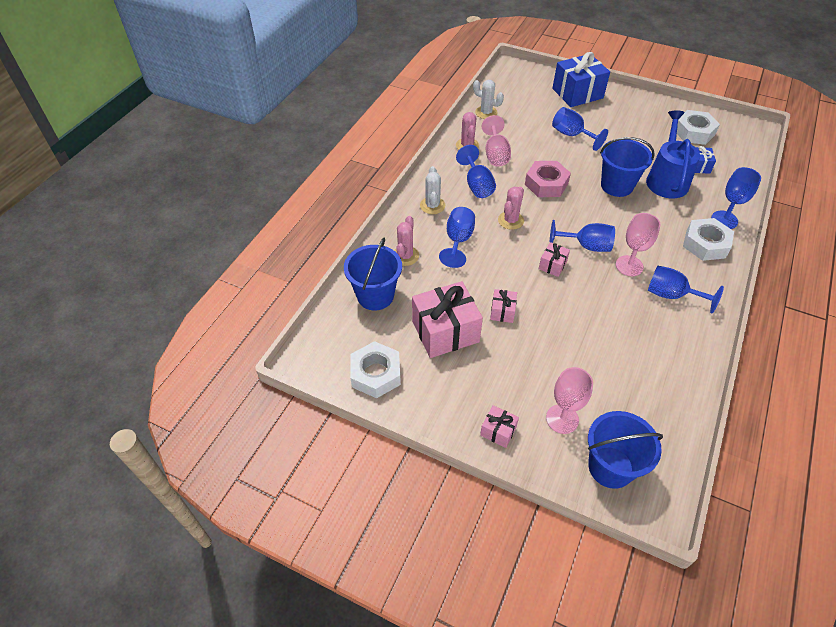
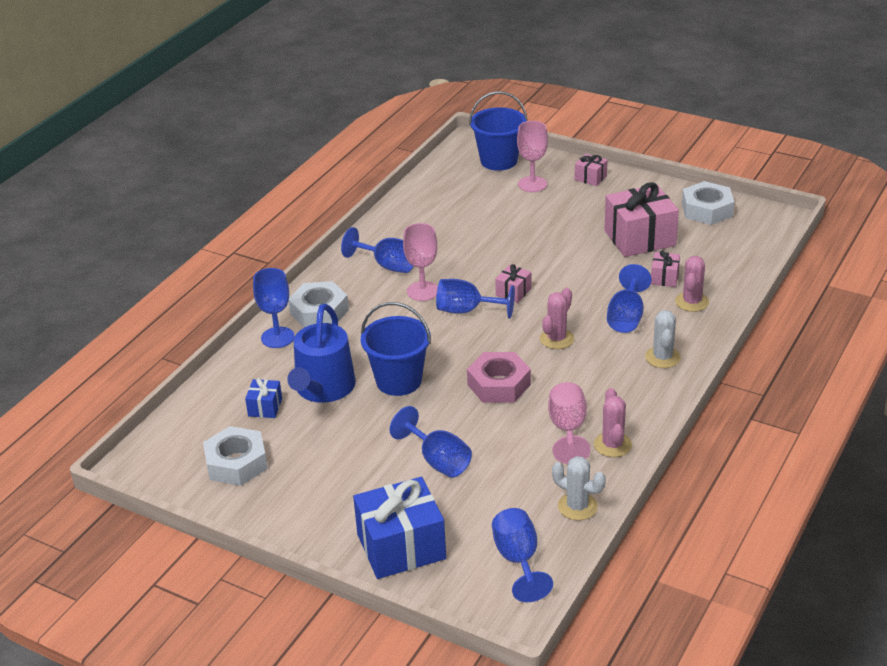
camera: 175 degrees left, 15 degrees down
(375, 296) = (720, 266): blue bucket -> none
(477, 185) = (599, 384): blue goblet -> blue goblet (518, 560)
(502, 311) = (578, 253): pink gift -> pink gift (664, 278)

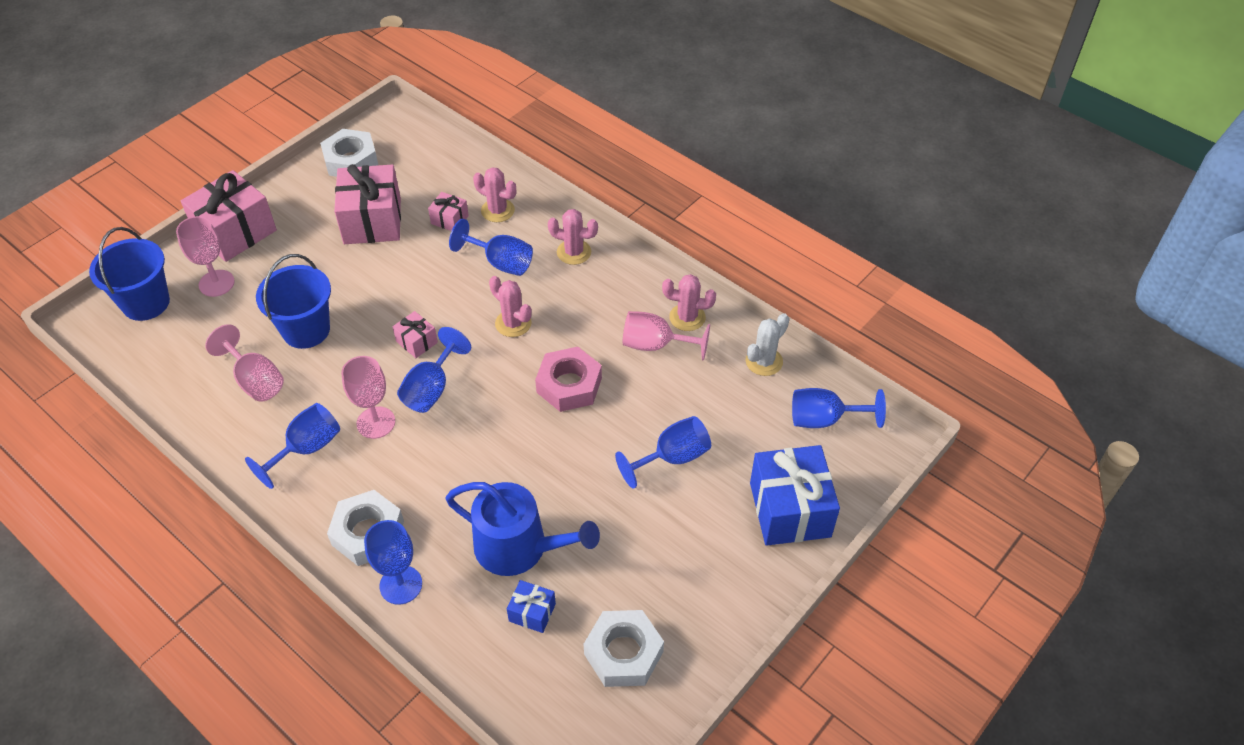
camera: 80 degrees left, 15 degrees up
(398, 381) = (531, 471): blue bucket -> blue bucket (306, 330)
(444, 226) = (255, 380): none -> pink goblet
(590, 178) = (235, 232): pink gift -> pink gift, size x2.10
(662, 357) = (574, 252): white cactus -> pink cactus

